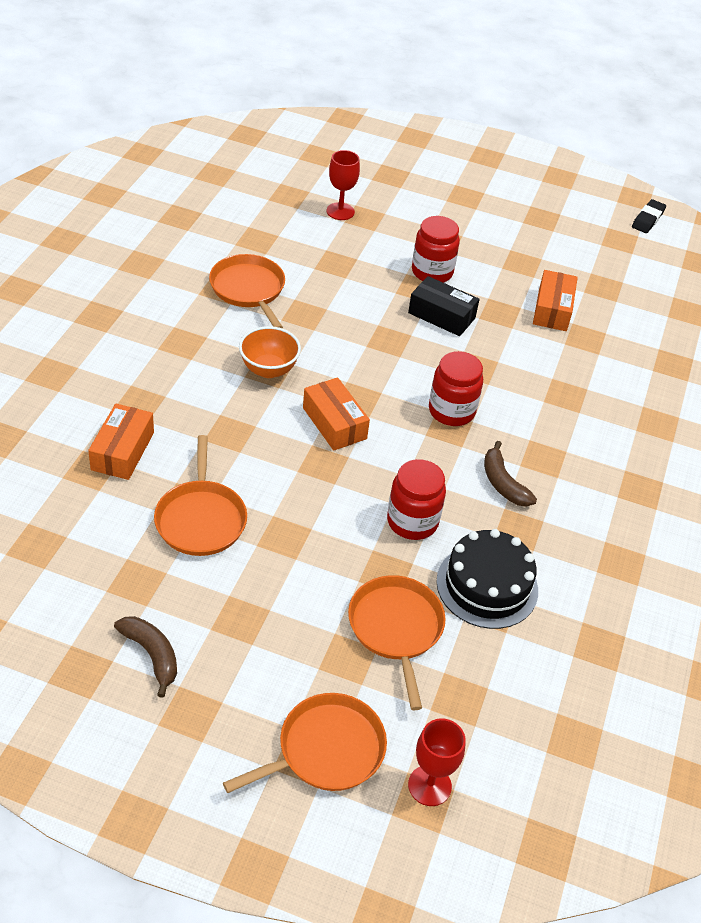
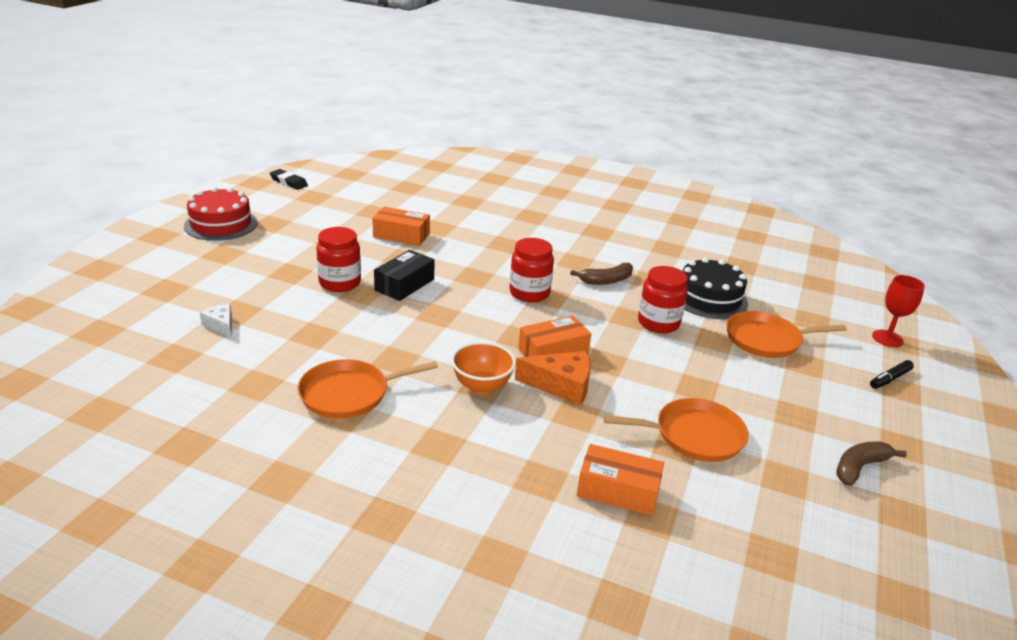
camera: 85 degrees left, 15 degrees down
(275, 425) = (561, 385): none -> orange cheese
(326, 750) = (890, 379): orange pan -> black marker
(340, 211) = (221, 325): red goblet -> white cheese
(525, 187) = (221, 224): none -> red cake

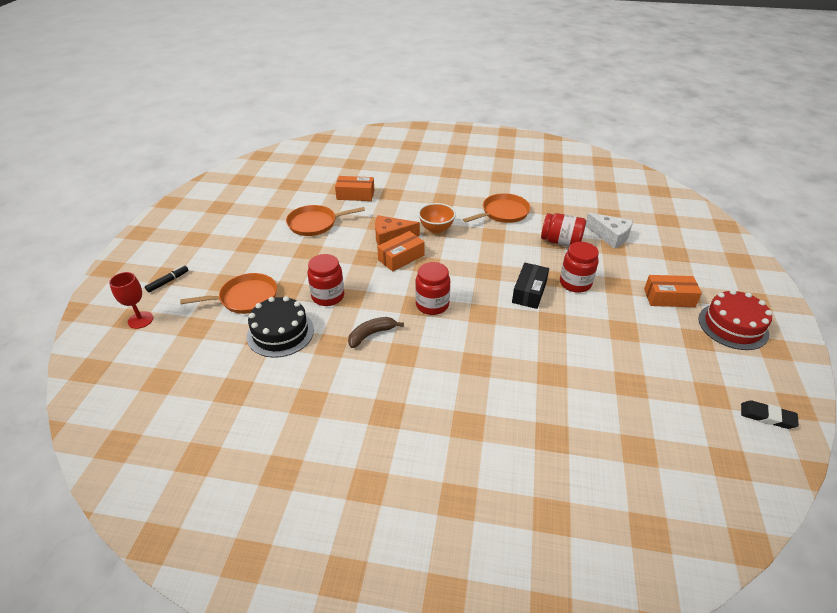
camera: 170 degrees right, 10 degrees up
(221, 325) = (610, 236): white cheese -> white cheese, size x1.70
(303, 331) = (561, 242): none -> red jar
(401, 235) = (575, 351): orange box -> orange box (669, 298)
(859, 467) = (228, 223): brown banana -> none

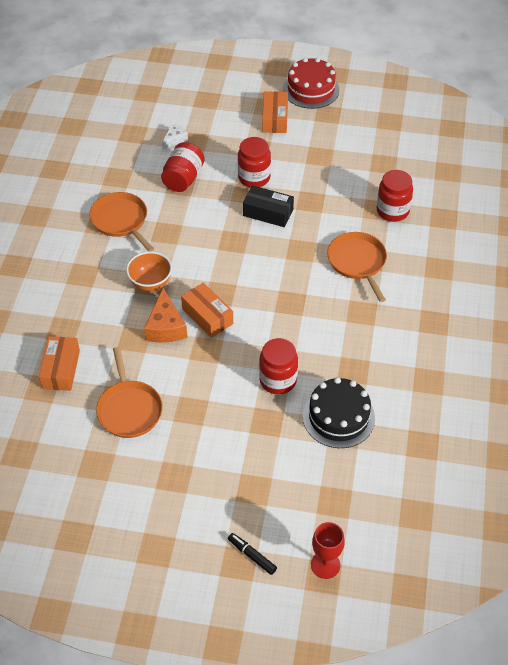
camera: 90 degrees left, 10 degrees up
(245, 298) = (282, 461): orange pan -> orange pan (358, 262)
(371, 334) = (336, 338): brown banana -> none
(432, 305) = (289, 289): red jar -> red jar (392, 211)
(610, 236) = (175, 139): white cheese -> white cheese, size x0.59
(767, 417) = (408, 98): black eraser -> none

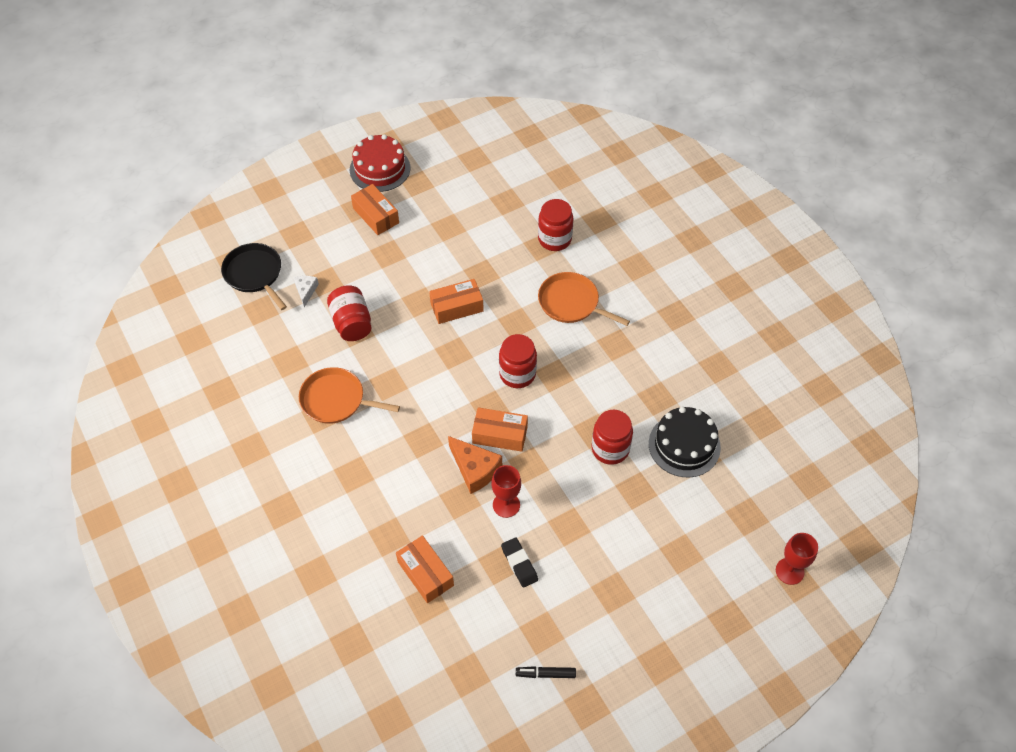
camera: 40 degrees left, 5 degrees up
(129, 409) = (519, 564): orange pan -> black eraser
(150, 283) = (422, 439): orange bowl -> none
(152, 109) = (255, 274): none -> black pan
(162, 365) = (506, 505): none -> red goblet
(252, 555) = (733, 607): black marker -> black marker (545, 674)
(254, 178) = (413, 282): red jar -> red jar (517, 374)
(268, 213) = (456, 307): black box -> orange box

